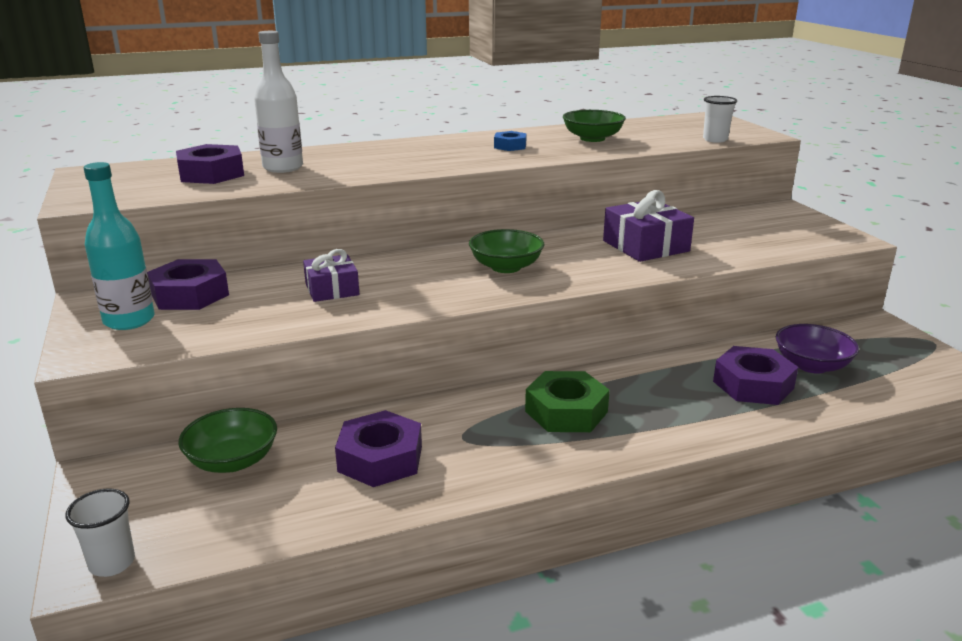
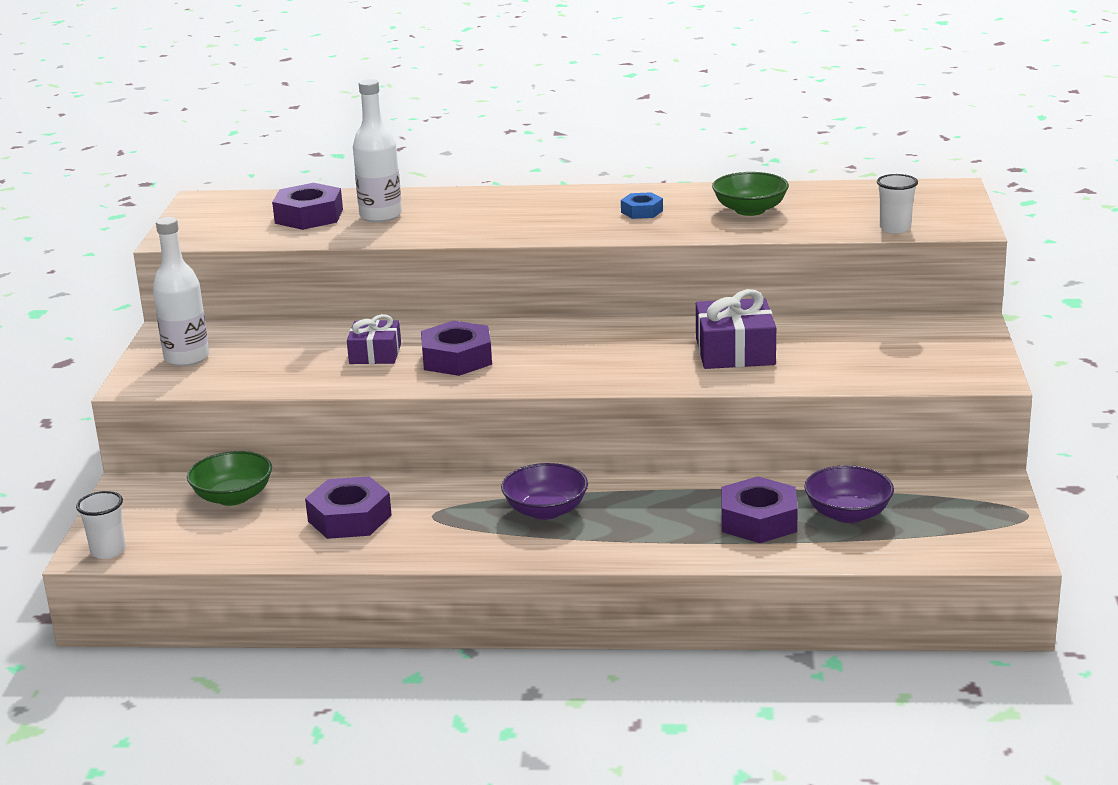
camera: 25 degrees right, 0 degrees up
(129, 320) = (187, 358): turquoise bottle -> white bottle
(190, 295) = (250, 340): purple nut -> purple nut (457, 358)
(506, 267) = (560, 354): green bowl -> none
(566, 411) = (546, 510): green nut -> purple bowl

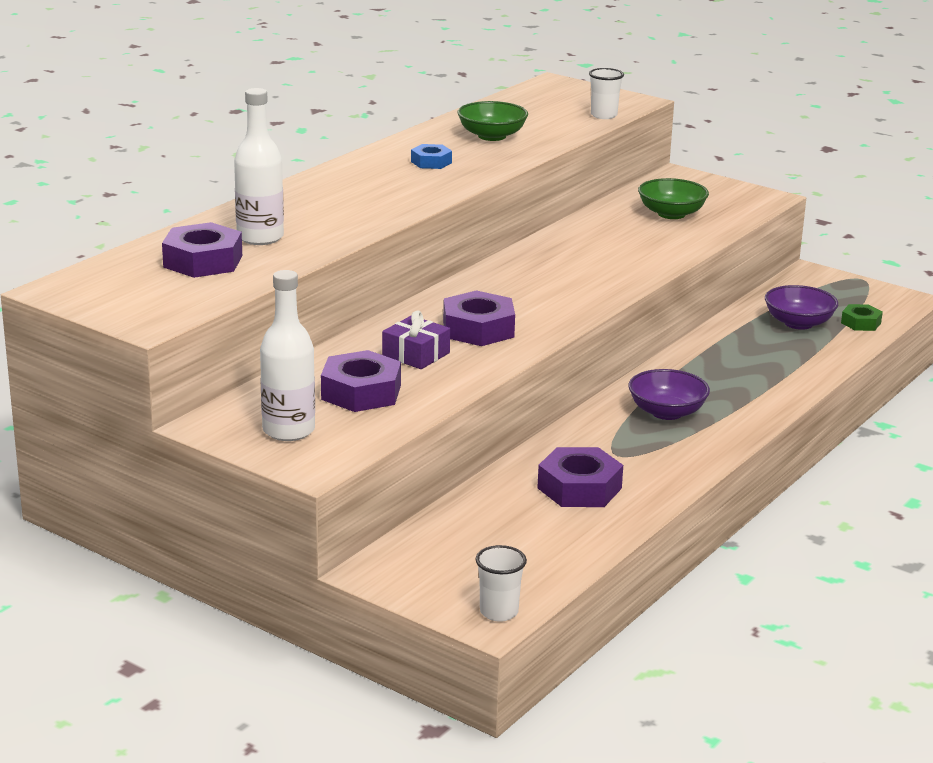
camera: 60 degrees left, 0 degrees up
(233, 497) = (468, 527): green bowl -> green bowl (671, 214)
(735, 351) = (616, 244): purple gift -> none
(758, 521) = (774, 351): purple nut -> purple nut (361, 392)
(903, 545) = (860, 323): none -> green nut

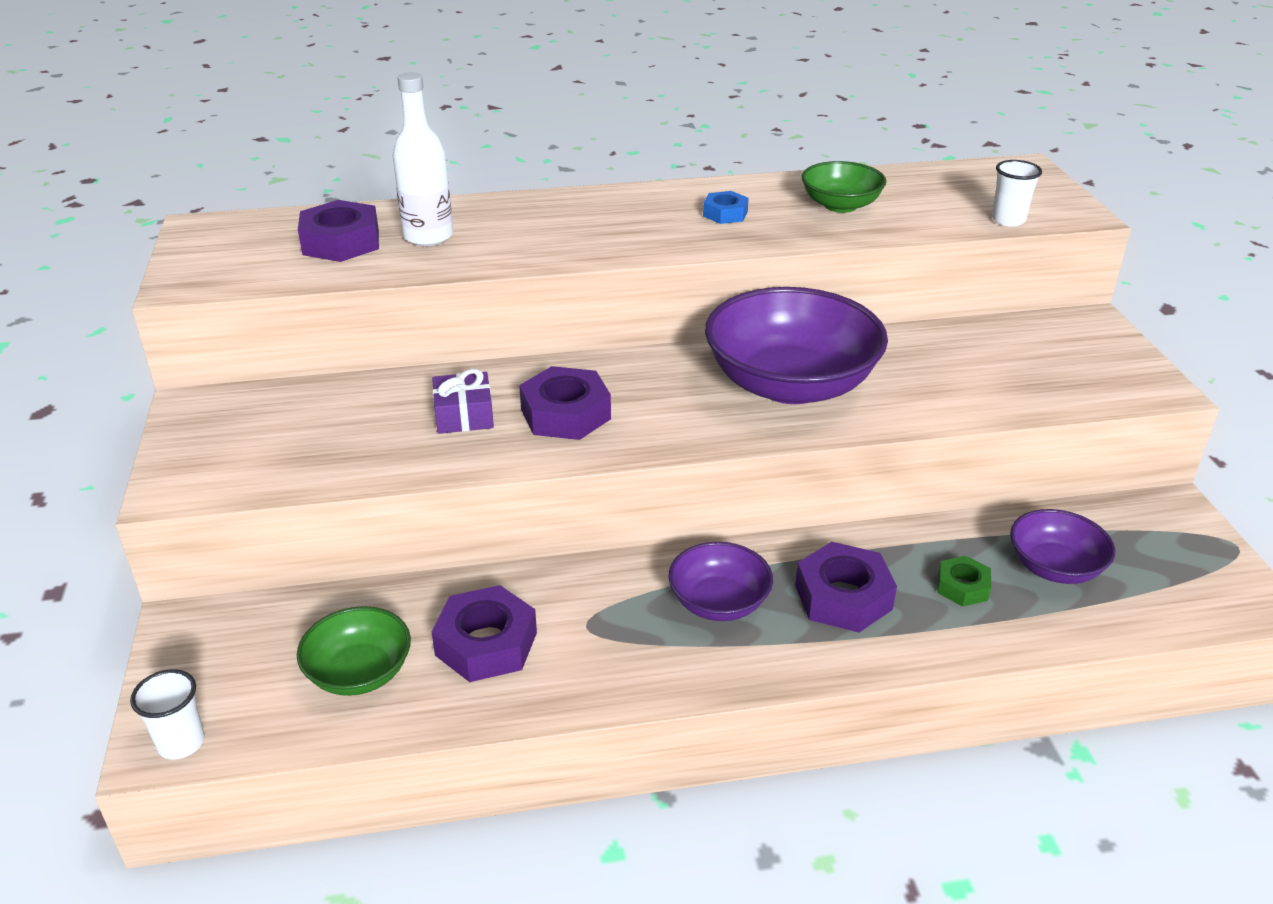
camera: 45 degrees right, 10 degrees up
(288, 430) = (227, 442): white bottle -> none
(361, 392) = (349, 432): purple nut -> purple nut (843, 597)
(577, 265) = (790, 384): none -> purple bowl
(671, 214) = (1002, 365): green bowl -> green bowl (359, 673)
(860, 323) = (1139, 607): green nut -> green nut (962, 587)

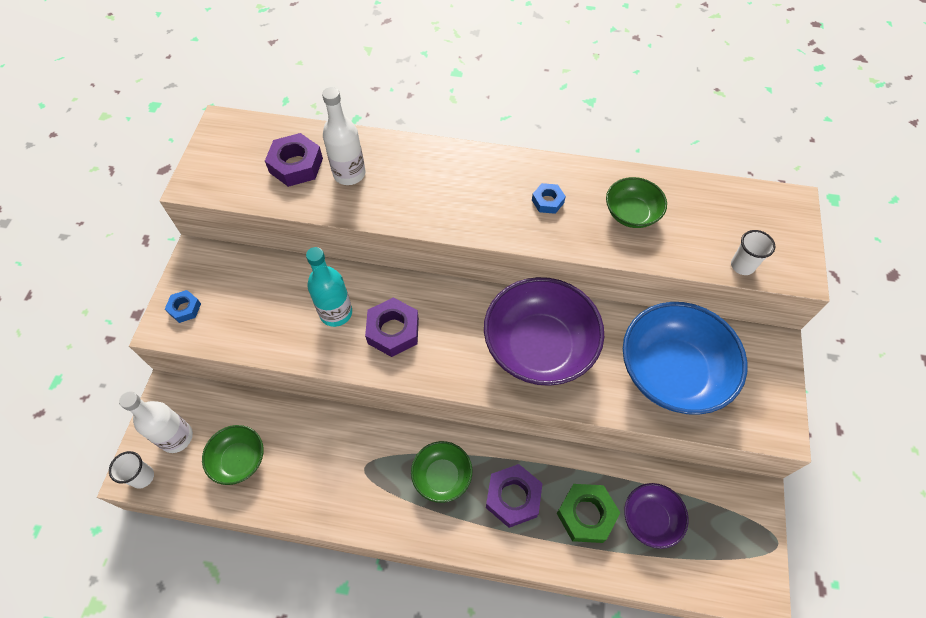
camera: 20 degrees right, 25 degrees up
(202, 462) = (185, 308): none -> blue nut
(227, 674) = (176, 437): none -> white bottle
(464, 415) = (336, 313): purple gift -> turquoise bottle
(486, 644) = (308, 462): purple nut -> none
(719, 602) = (442, 476): purple bowl -> green bowl
(962, 587) = (586, 514): green nut -> green nut, size x1.74
(985, 369) = (672, 372): none -> blue bowl

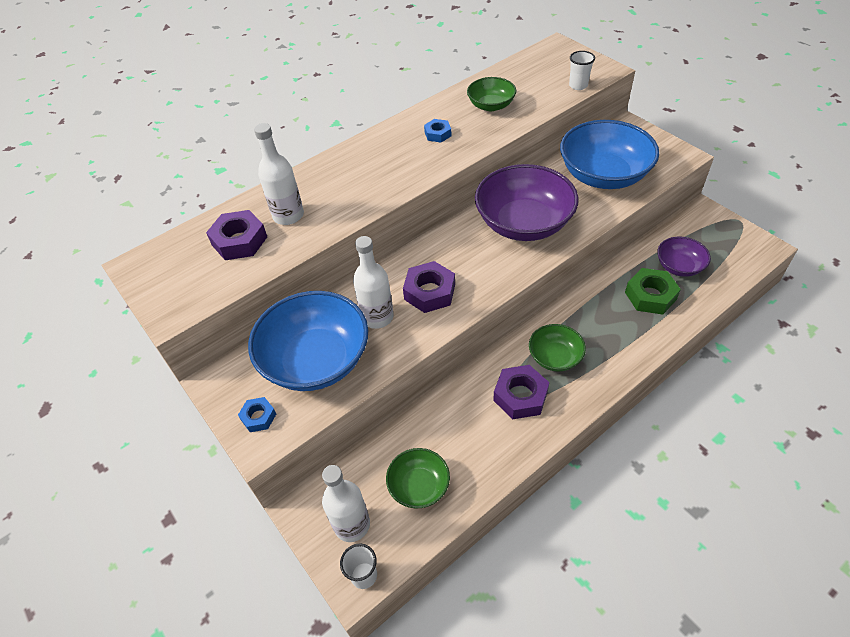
camera: 45 degrees left, 10 degrees down
(262, 304) = (316, 360): none -> blue bowl
(336, 313) = (377, 317): turquoise bottle -> white bottle
(513, 497) = (605, 326): purple nut -> purple nut (520, 396)

